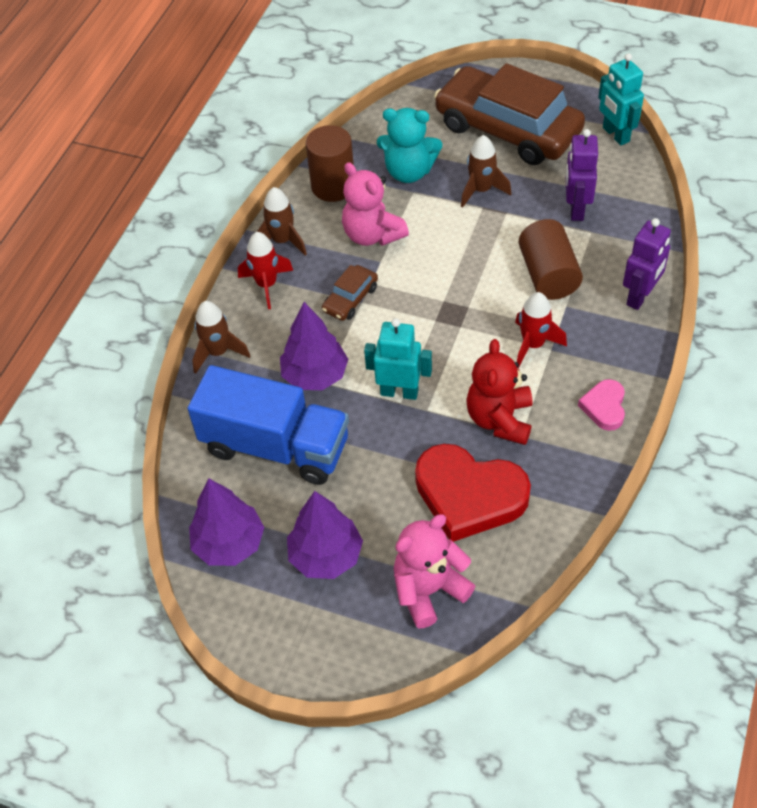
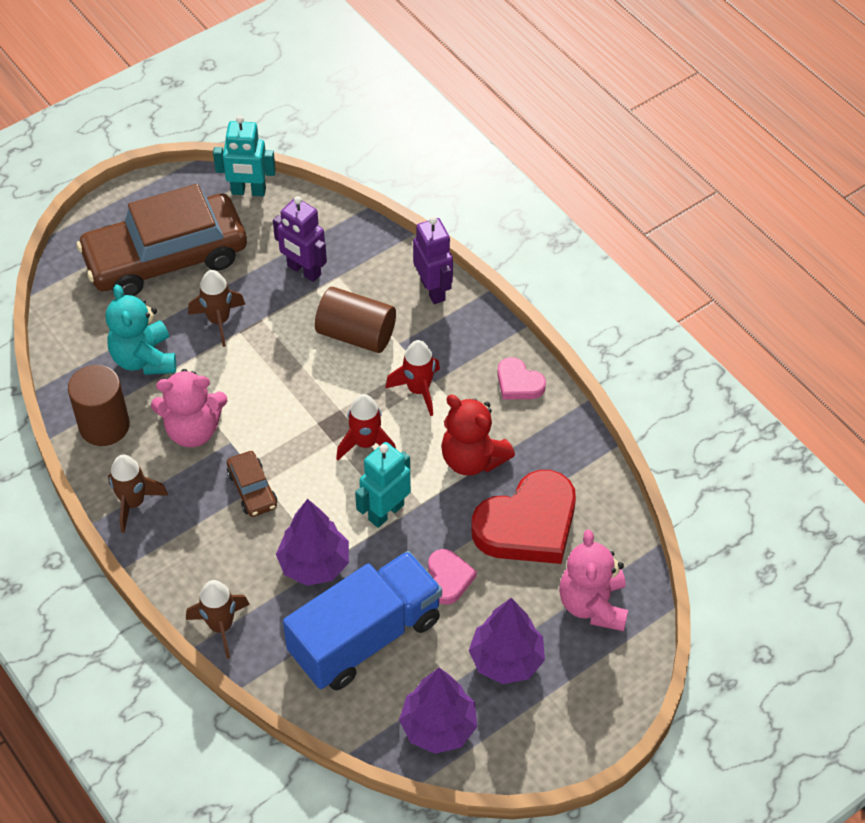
camera: 60 degrees left, 0 degrees up
(267, 285) = (175, 544): red rocket -> red rocket (366, 443)
(371, 470) = (449, 578): none -> pink heart
(409, 172) = (144, 359): turquoise teddy bear -> turquoise teddy bear turned 120 degrees clockwise

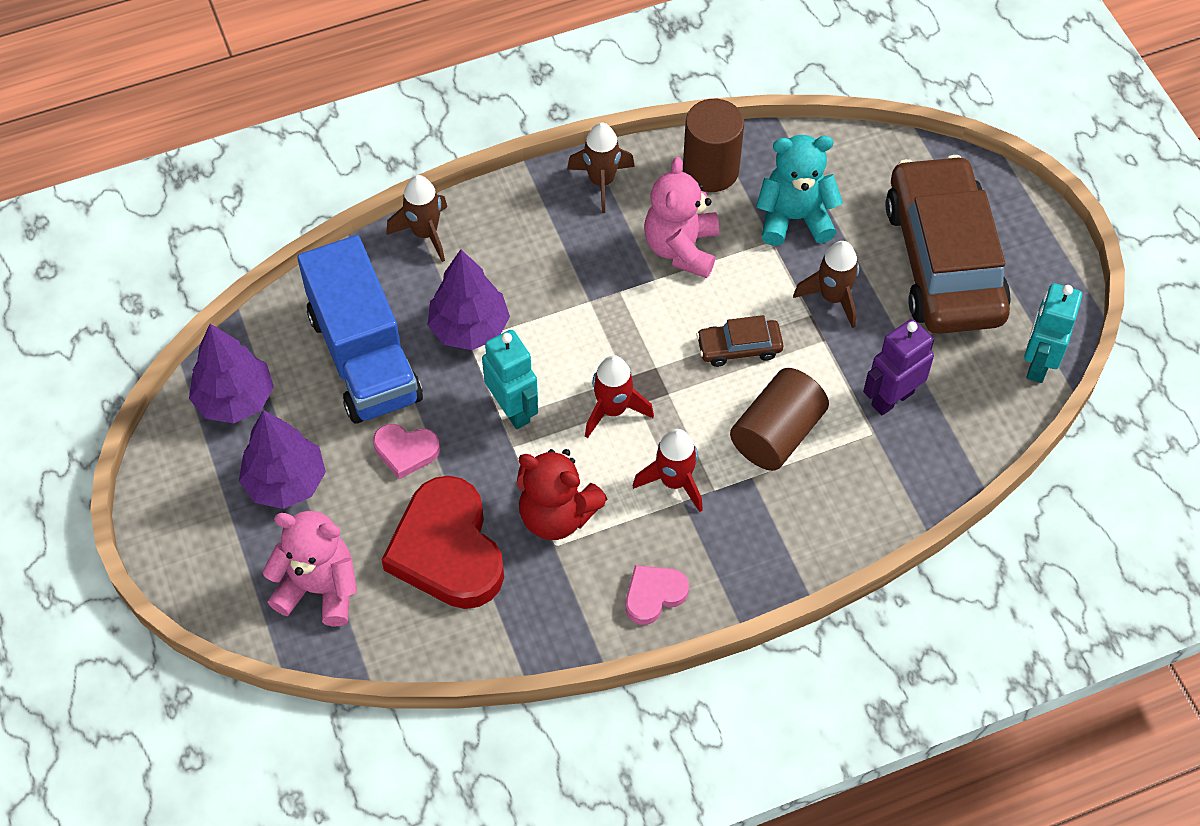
camera: 105 degrees right, 5 degrees up
(252, 489) = (584, 289): brown car -> brown car (739, 347)
(433, 290) = (827, 535): purple robot -> none
(472, 459) = (557, 515): red teddy bear -> red teddy bear turned 120 degrees counterclockwise

